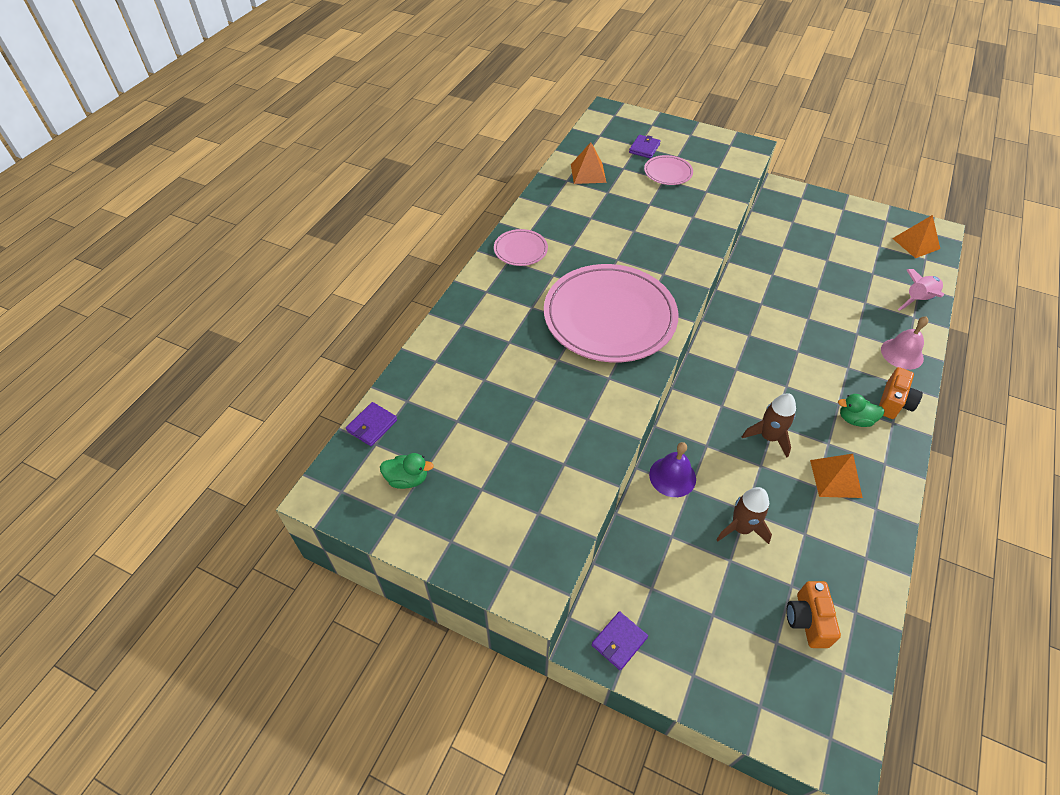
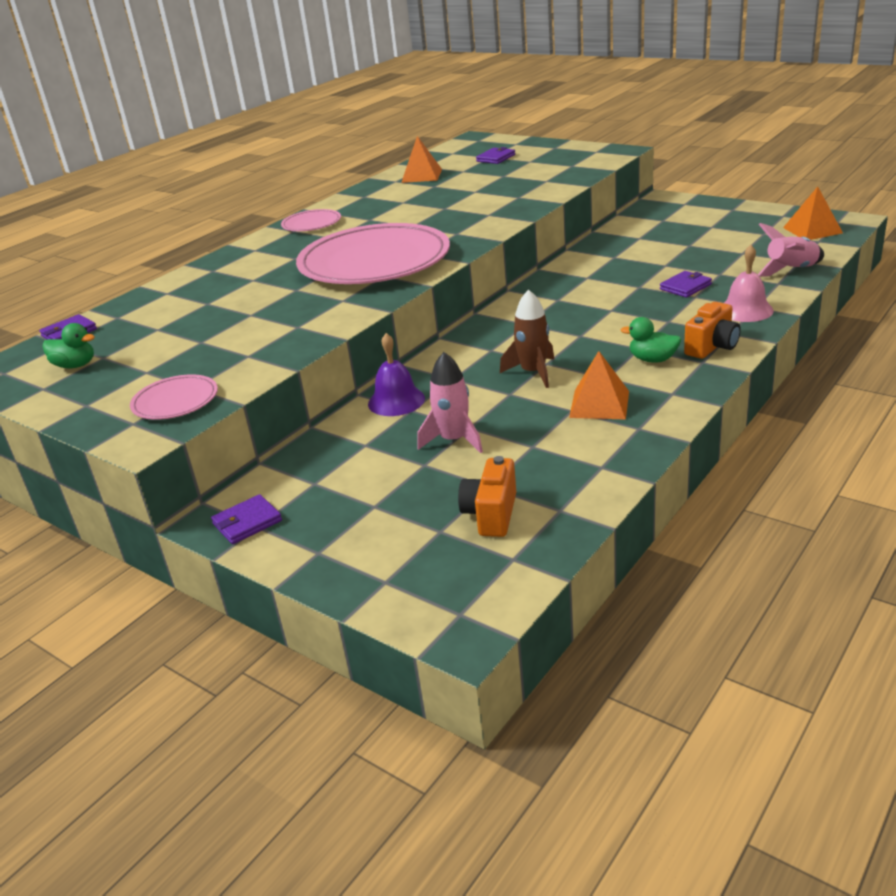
camera: 15 degrees right, 20 degrees down
(668, 172) = (511, 171): pink plate -> pink plate (175, 401)
(741, 528) = (454, 440): brown rocket -> pink rocket
(845, 320) = (685, 287): none -> purple wallet

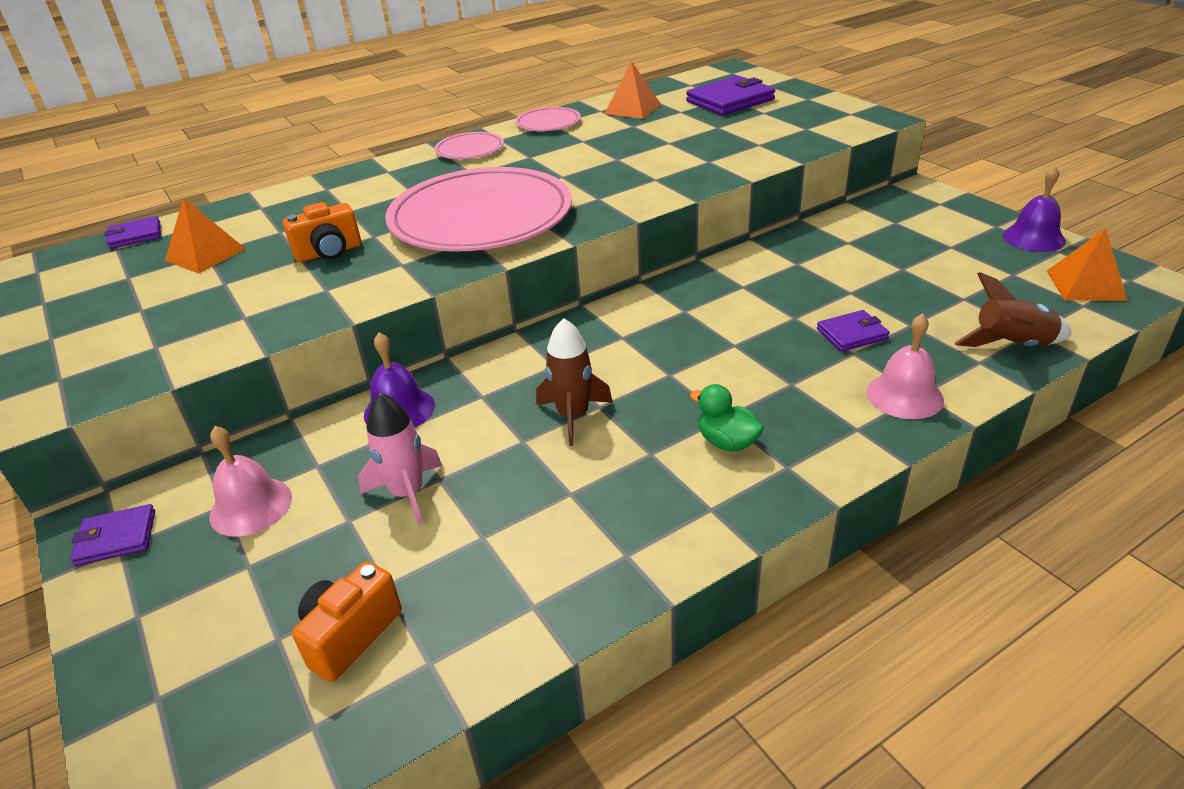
camera: 20 degrees right, 5 degrees up
(75, 365) = (96, 281): green duck -> none
(175, 401) = (122, 361): pink plate -> pink plate (548, 123)
(338, 478) = (251, 506): none -> pink bell
(496, 158) = (730, 101): purple wallet -> purple wallet, size x1.78
(599, 404) = (610, 495): orange pyramid -> orange pyramid (205, 254)
(712, 347) = (817, 445): orange camera -> orange camera (329, 252)
(761, 211) = (1033, 238): none -> purple bell
(791, 270) = (1012, 345): pink rocket -> brown rocket

